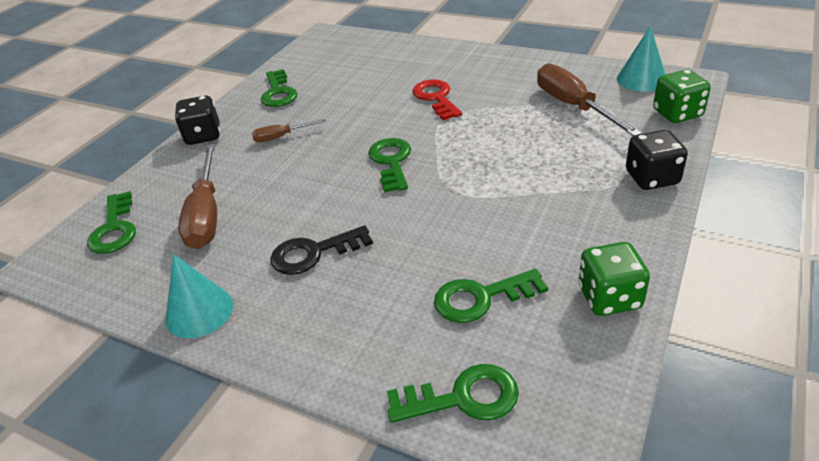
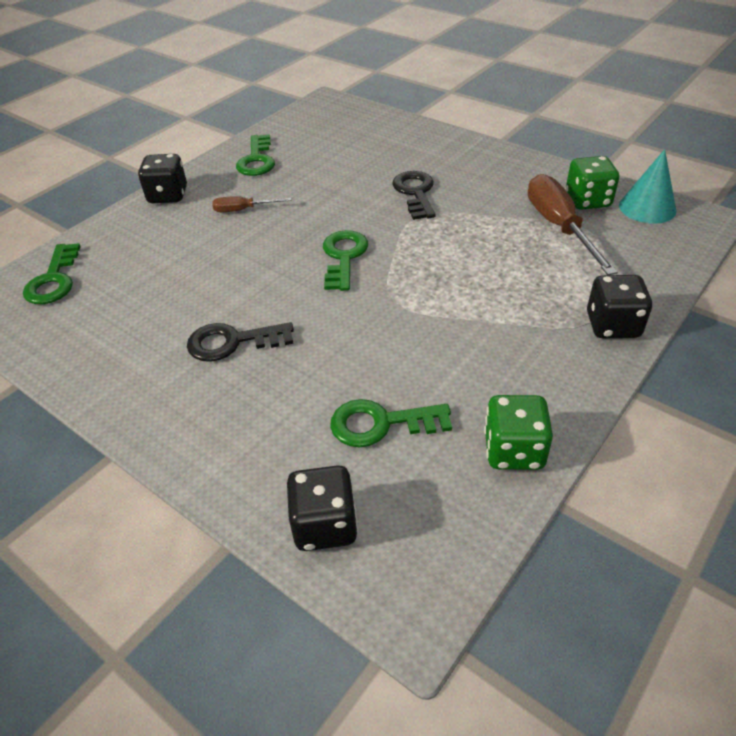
camera: 10 degrees right, 5 degrees up
(199, 311) = (104, 381): turquoise cone -> none
(206, 214) = (143, 281): brown screwdriver -> none
(436, 98) = (415, 193): red key -> black key
(463, 398) = (325, 525): green key -> black dice
(677, 114) = (671, 255): green dice -> green dice (587, 201)

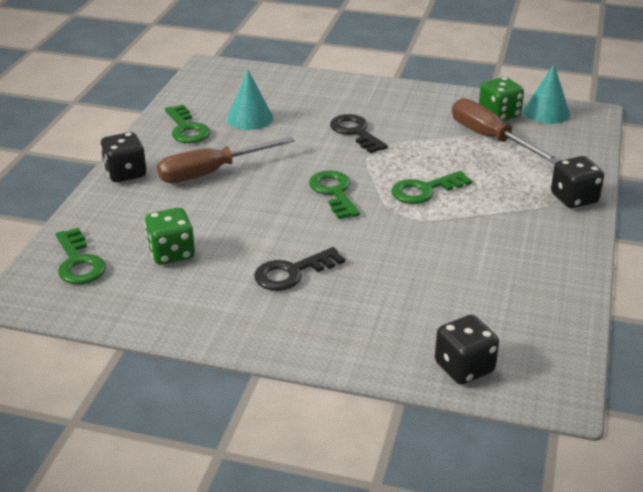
camera: 25 degrees left, 10 degrees down
(243, 210) = (211, 172): brown screwdriver -> brown screwdriver, size x1.93
(323, 159) = (250, 118): none -> turquoise cone
(381, 424) = (455, 298): green key -> green key (424, 190)
(514, 451) = (560, 291): green dice -> green dice (171, 253)

